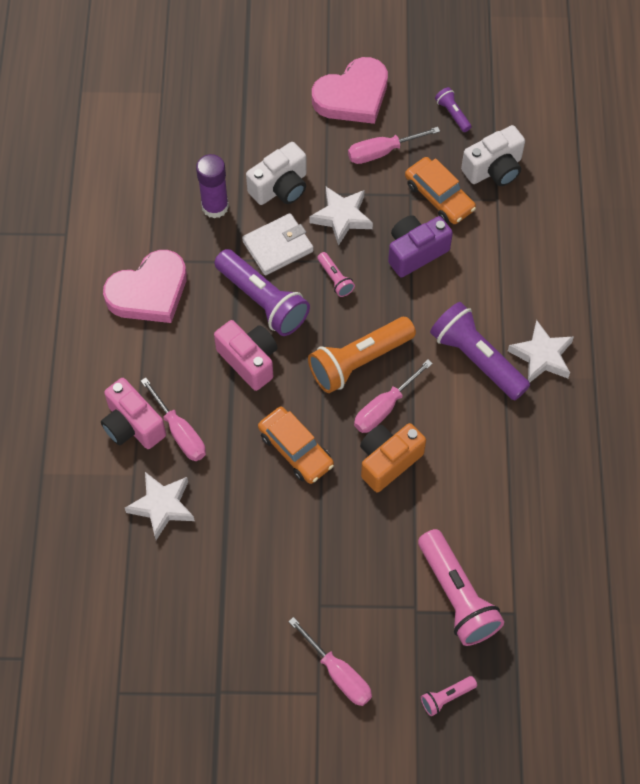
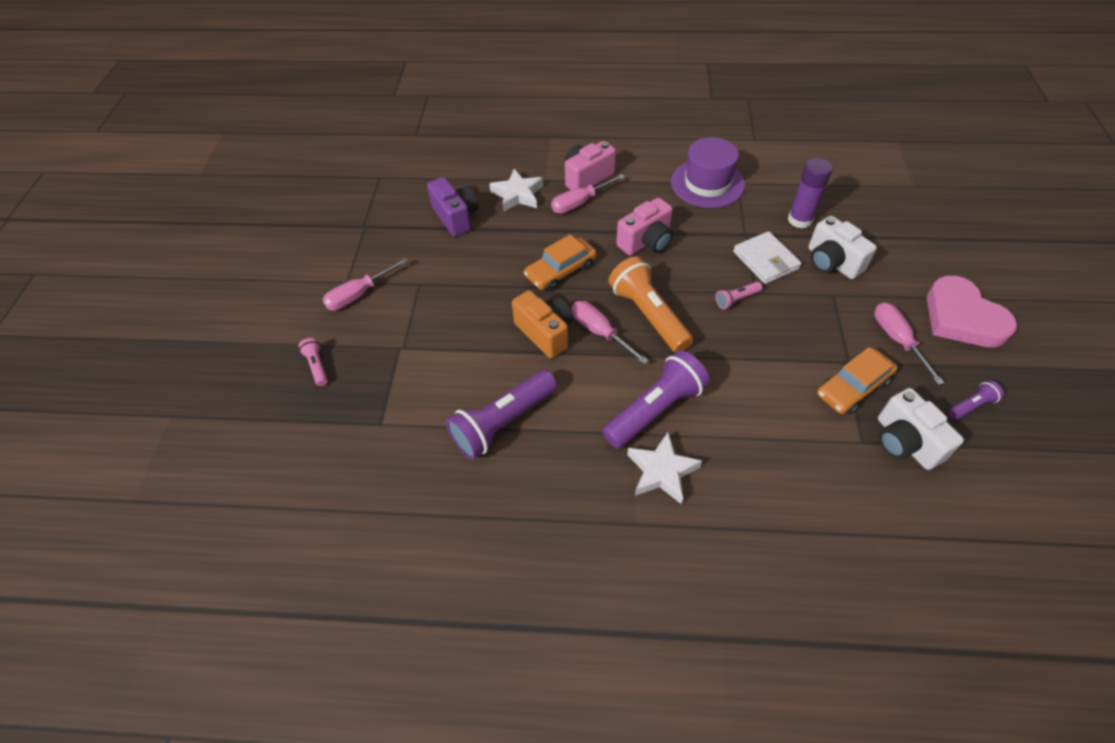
camera: 95 degrees right, 10 degrees down
(149, 292) = (707, 183): pink heart -> purple hat
(263, 301) = (706, 250): purple flashlight -> purple flashlight (503, 423)
(342, 217) = (808, 306): white star -> none
(415, 252) = (777, 363): purple camera -> purple camera (456, 217)
(457, 596) = (407, 378): pink flashlight -> none

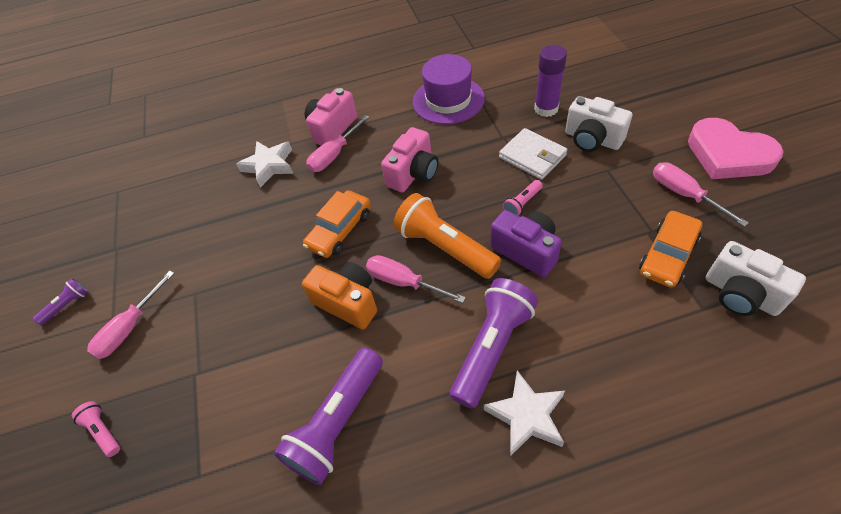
camera: 15 degrees left, 0 degrees up
(456, 217) = (212, 208): purple camera -> purple camera (526, 251)
(971, 405) = (778, 236): purple flashlight -> purple flashlight (67, 305)

